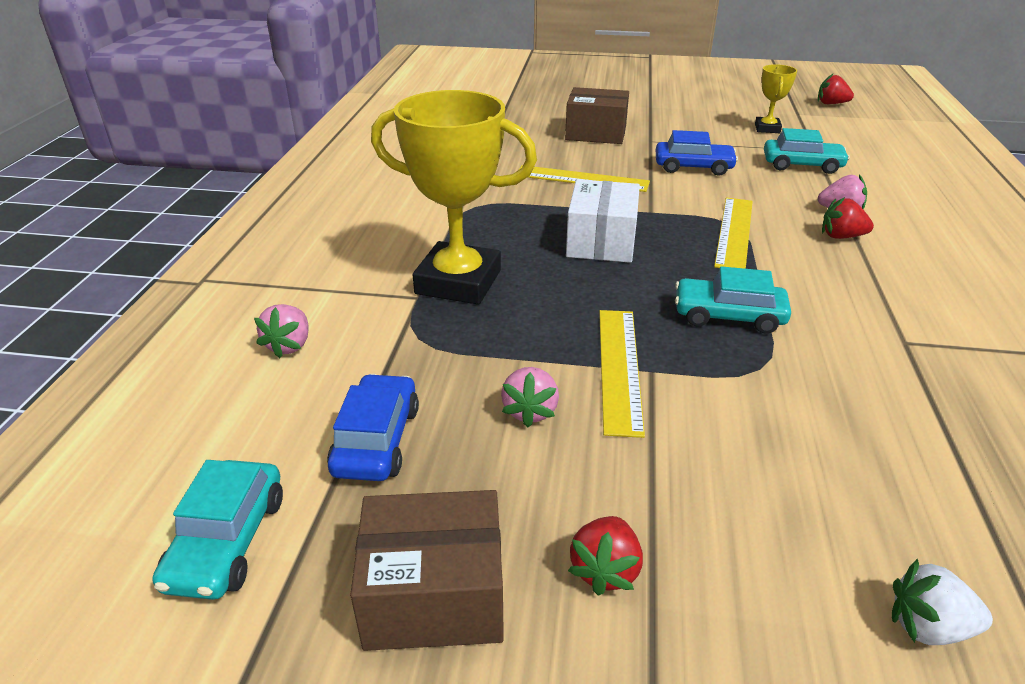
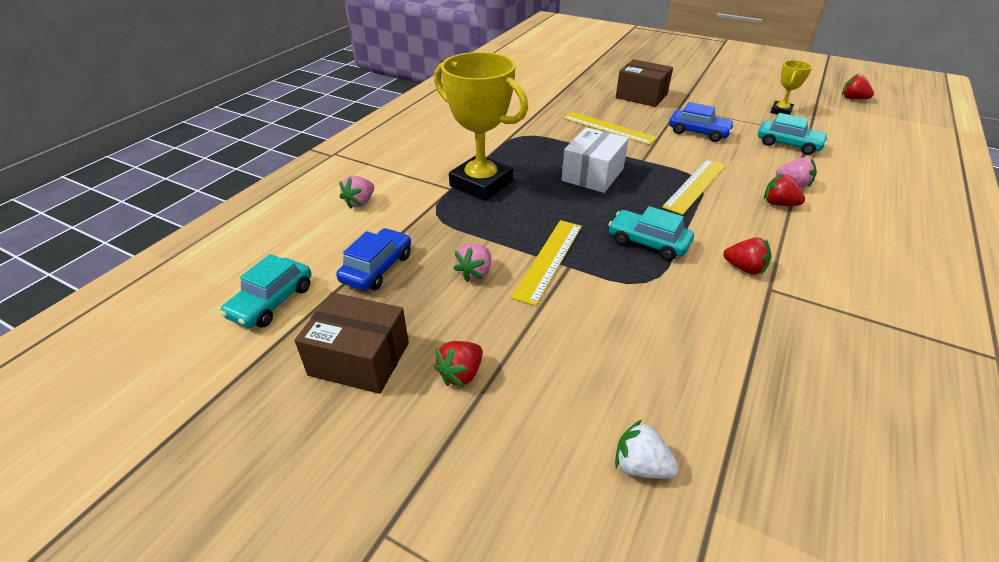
camera: 20 degrees right, 5 degrees up
(860, 323) = (744, 268): none -> red strawberry

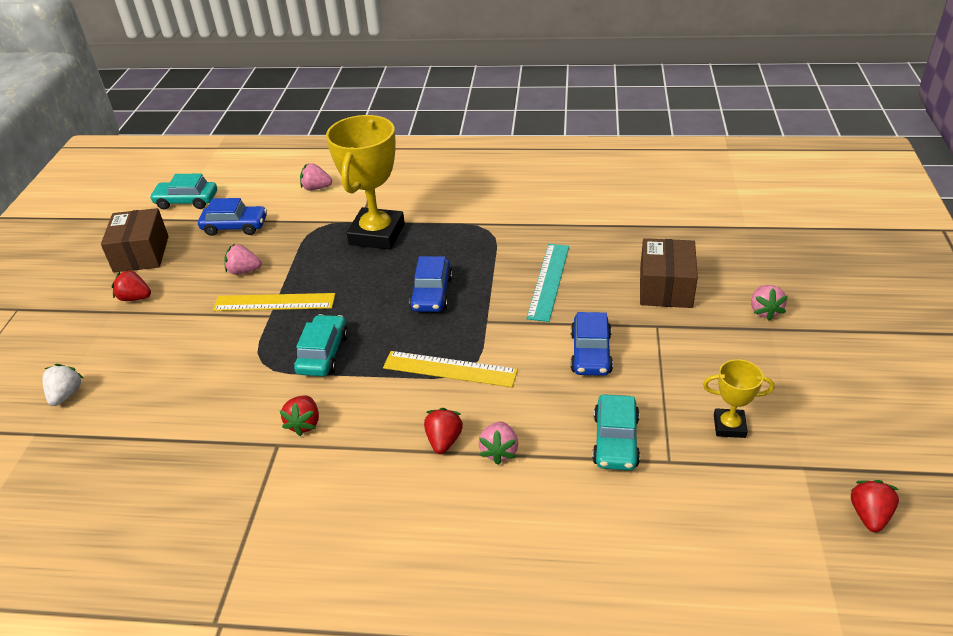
camera: 70 degrees right, 0 degrees up
(592, 175) = (432, 294): white box -> blue car
(608, 128) = (548, 281): yellow ruler -> turquoise ruler
(680, 78) = (764, 311): none -> pink strawberry

